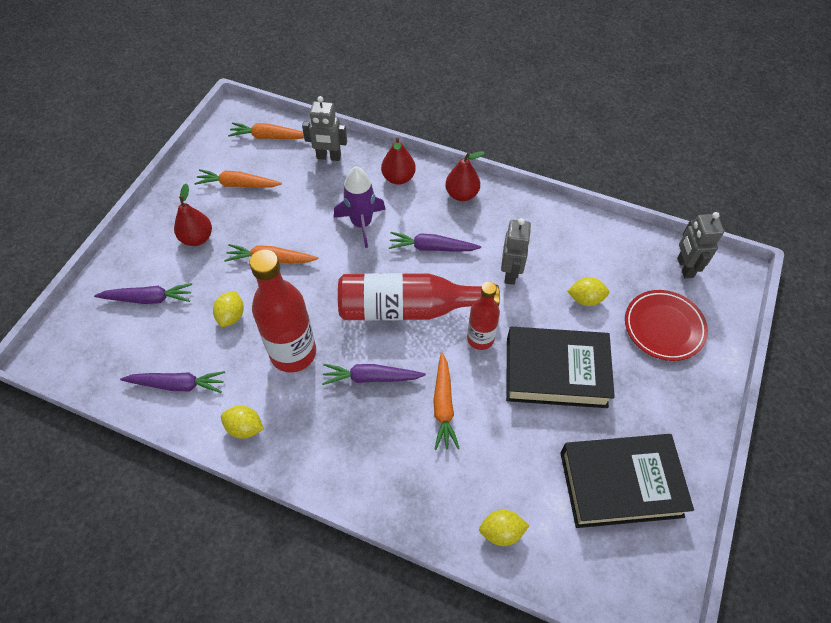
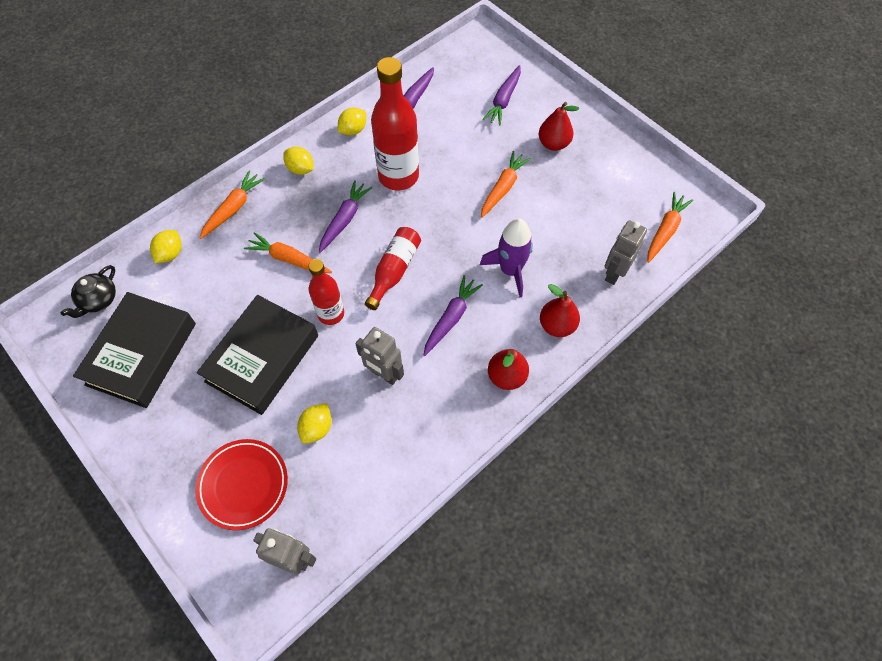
camera: 115 degrees right, 5 degrees up
(231, 316) = (457, 147): yellow lemon -> yellow lemon (300, 169)
(238, 184) = (607, 188): orange carrot -> orange carrot (233, 208)
(408, 308) = (394, 271): red bottle -> red bottle, size x0.59
(597, 574) = (98, 300): none -> black teapot

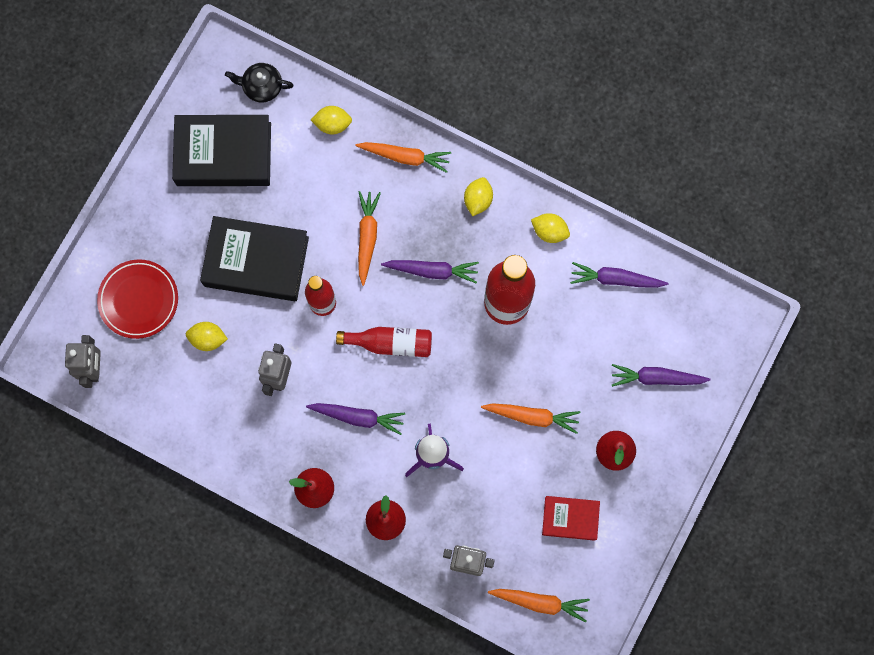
camera: 70 degrees right, 15 degrees up
(599, 188) = (570, 518): none -> red book

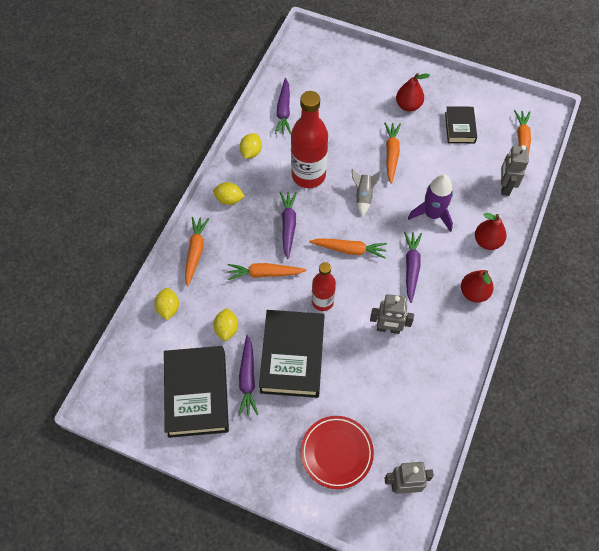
camera: 95 degrees left, 15 degrees down
(208, 339) = (364, 388): yellow lemon -> yellow lemon (227, 329)
(262, 87) = (134, 368): black teapot -> none
(390, 343) = (349, 250): red bottle -> orange carrot
(468, 371) = (363, 196): none -> grey rocket
(570, 518) = (460, 127): red book -> black book
(656, 378) = (352, 84): purple carrot -> purple carrot (247, 379)

